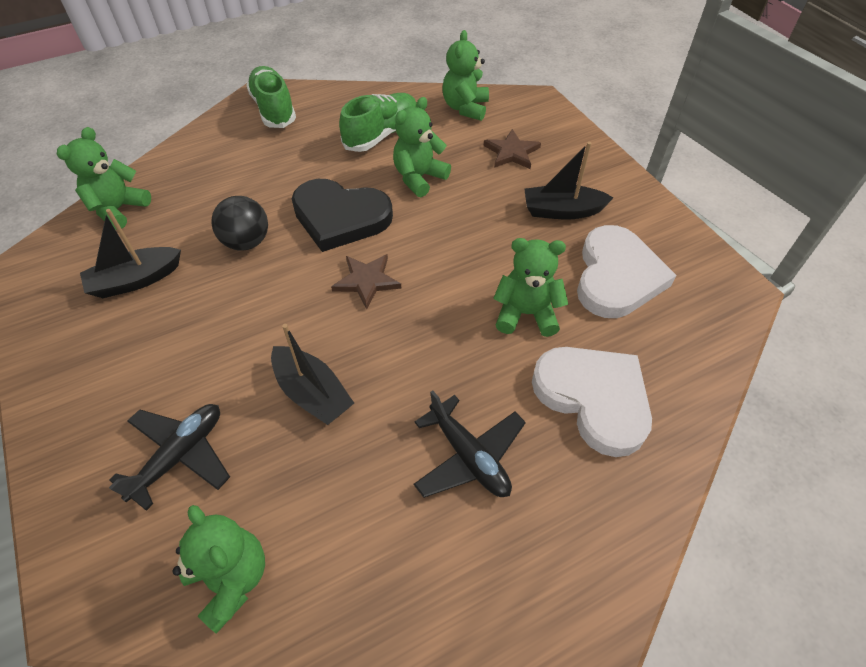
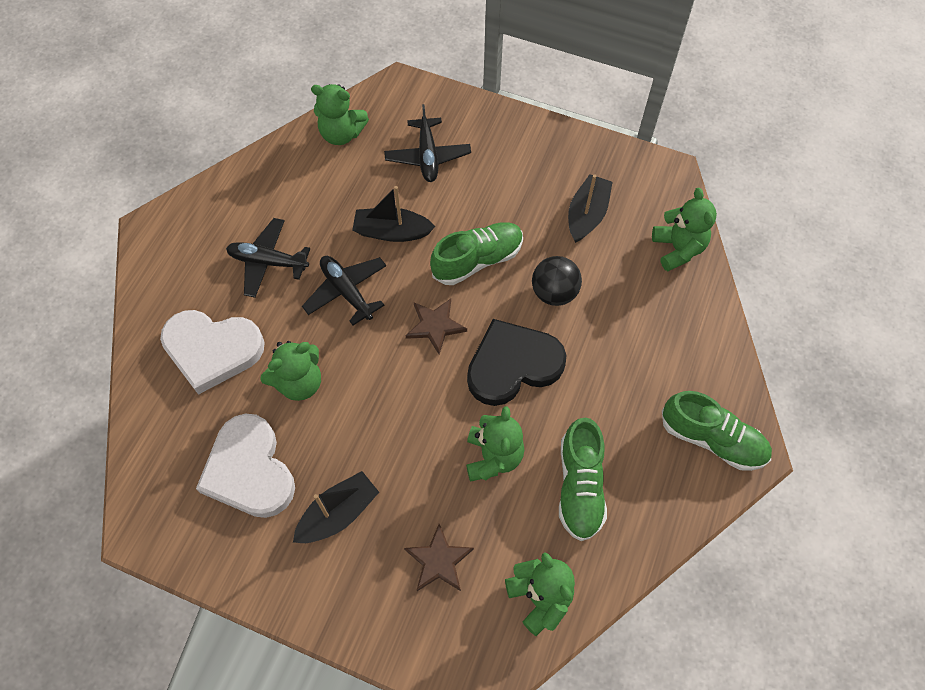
camera: 140 degrees right, 10 degrees up
(270, 308) = (477, 260): none -> green shoe
(414, 364) = (346, 291): none -> black plane

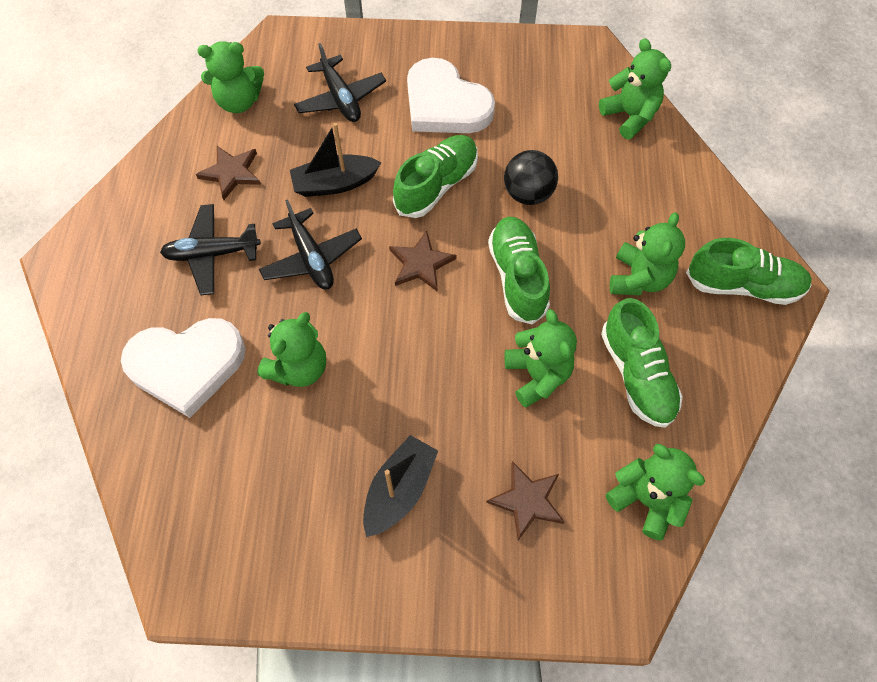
camera: 20 degrees left, 0 degrees up
(249, 470) = (282, 479): white heart -> white heart (445, 104)
(311, 196) = (231, 173): none -> brown star
(346, 291) = (311, 258): black plane -> black plane turned 150 degrees counterclockwise
(513, 365) = (517, 277): black heart -> green shoe
(587, 215) = (527, 109): black boat -> none
(619, 401) = (639, 278): none -> green teddy bear

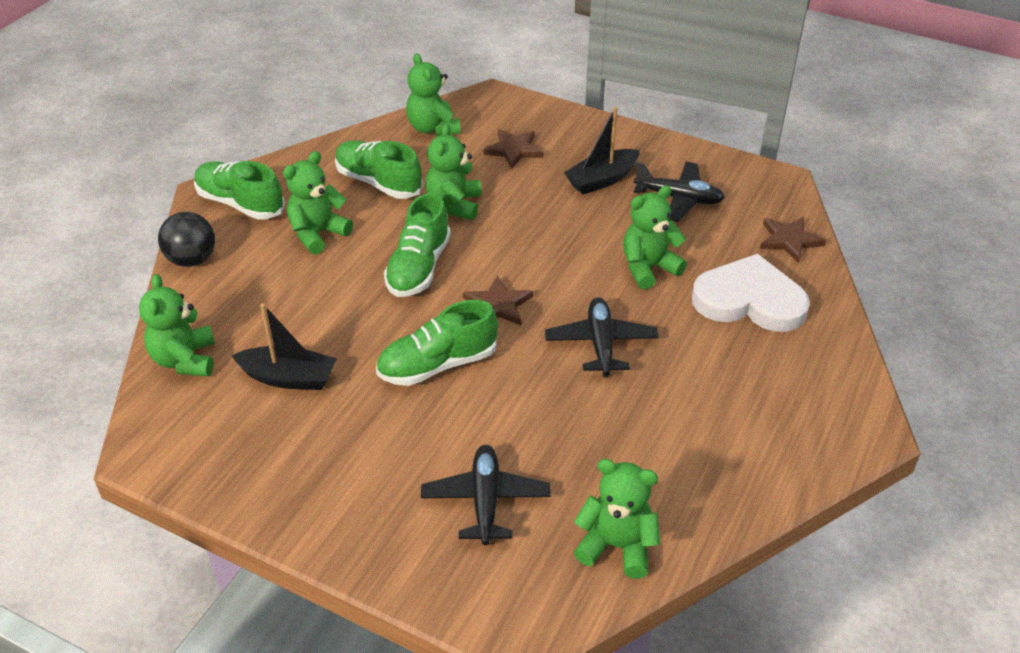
camera: 155 degrees left, 20 degrees down
(212, 254) = (702, 381): black plane -> black plane (679, 198)
(231, 173) = (655, 456): brown star -> brown star (789, 240)
(334, 183) = (543, 404): black boat -> black boat (289, 378)
(445, 104) = (367, 446): white heart -> none
(528, 193) = (353, 326): black ball -> black ball (192, 260)
(637, 374) = (378, 183): green shoe -> green shoe turned 60 degrees counterclockwise

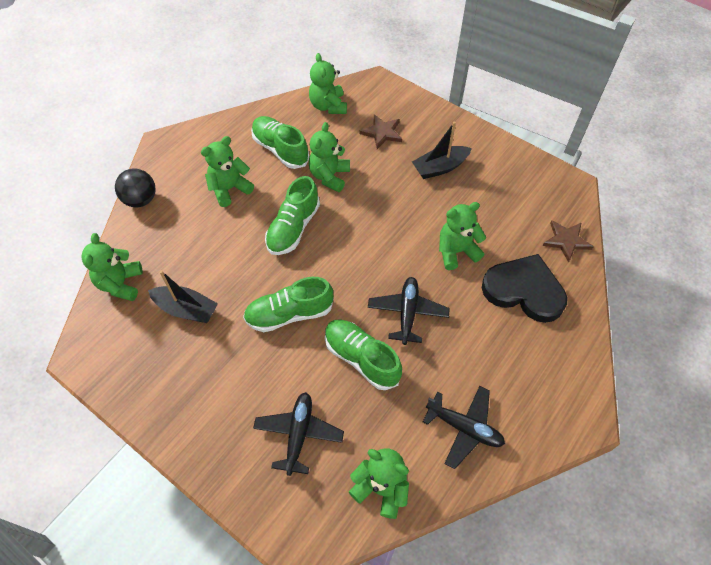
camera: 10 degrees right, 15 degrees up
(240, 204) = (182, 156): green shoe -> green shoe (361, 358)
(498, 305) = (342, 268): brown star -> none
(679, 198) = (492, 192): black plane -> black plane (464, 428)
(749, 300) = (524, 290): white heart -> black heart

